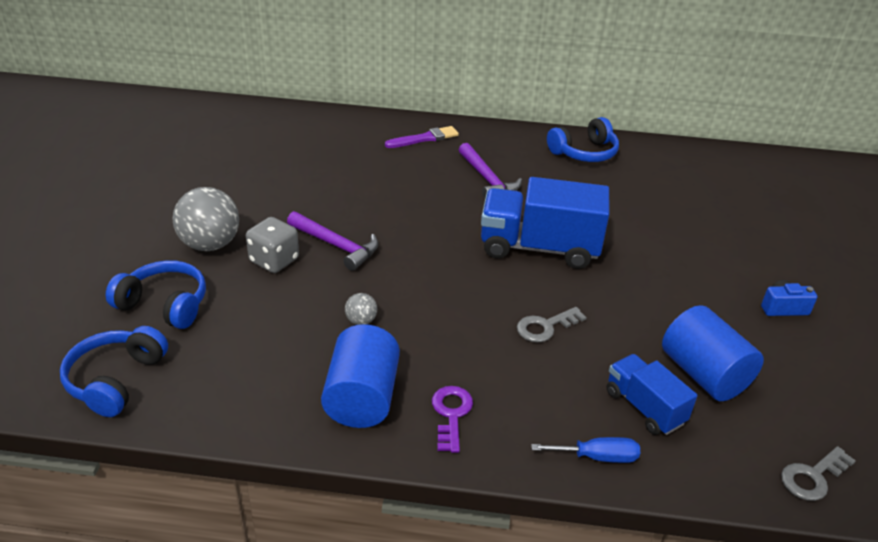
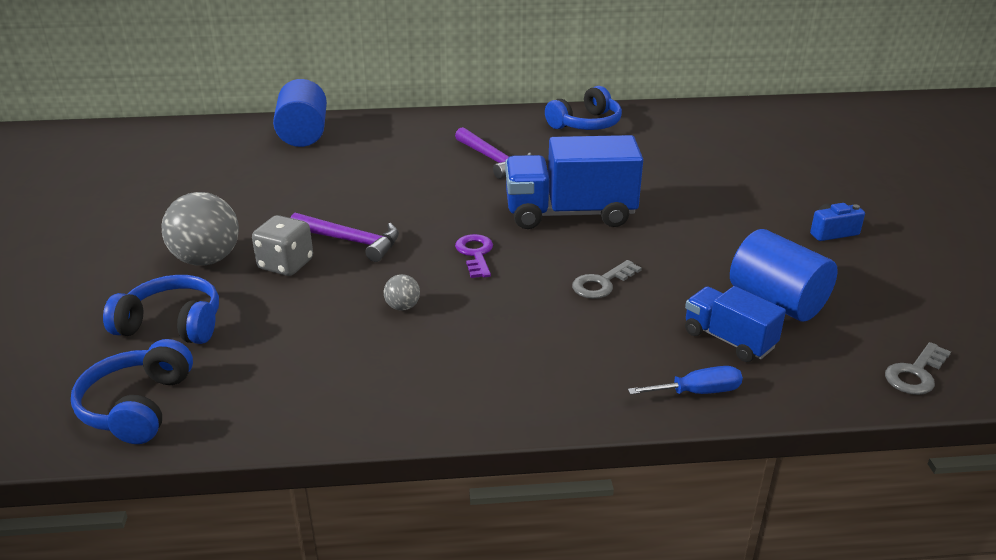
camera: 10 degrees left, 5 degrees down
(362, 398) = (428, 378): blue cylinder -> blue cylinder (303, 134)
(424, 138) = (414, 131): purple brush -> none
(451, 414) = (531, 378): purple key -> purple key (475, 254)

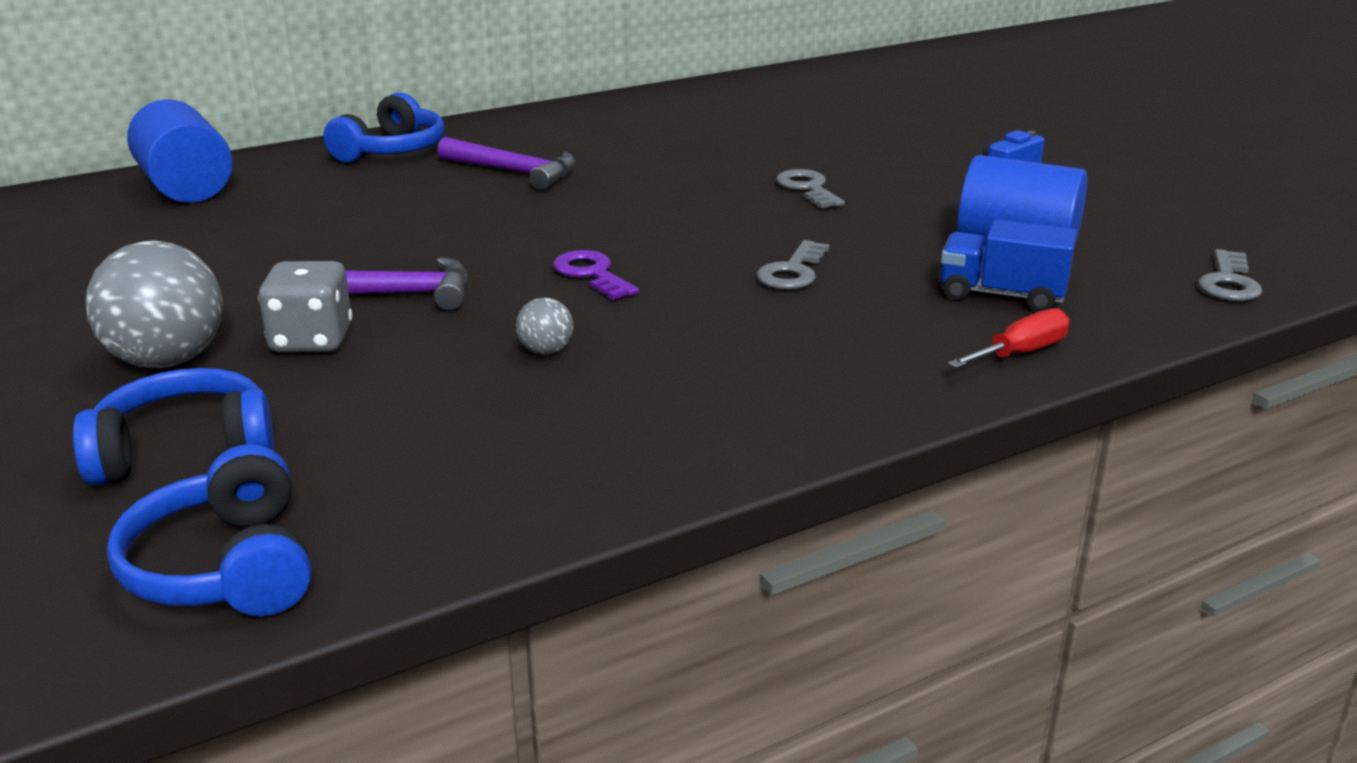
camera: 25 degrees left, 5 degrees down
(570, 214) = (677, 210): blue truck -> none
(586, 124) = (604, 117): blue headphones -> blue headphones (392, 151)
(672, 214) = (808, 188): none -> grey key
(697, 392) = (1020, 353): blue screwdriver -> red screwdriver

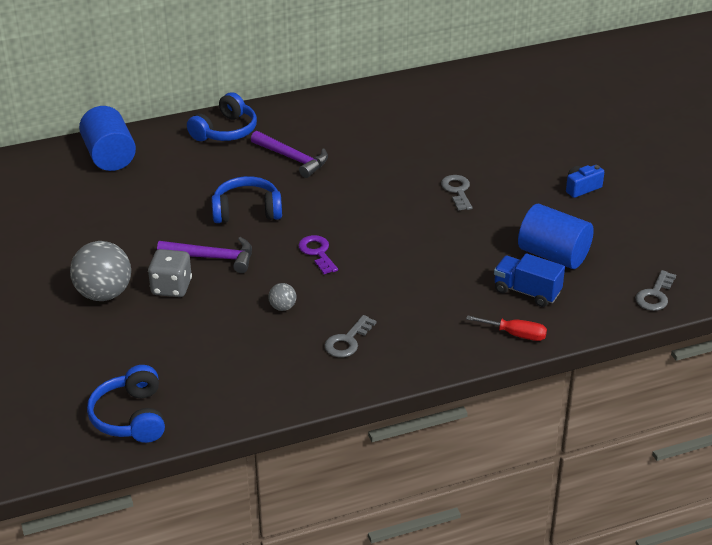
camera: 10 degrees right, 10 degrees up
(185, 451) = (113, 352): blue headphones -> blue headphones (247, 211)
(793, 272) = (423, 262): grey key -> grey key (347, 341)
(1020, 353) = (515, 334): red screwdriver -> red screwdriver turned 45 degrees clockwise

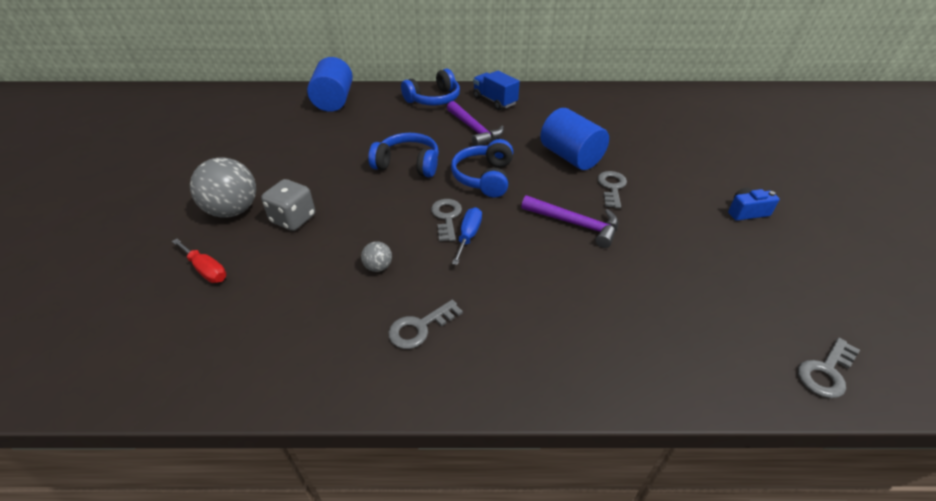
camera: 20 degrees right, 5 degrees up
(131, 417) = (136, 358): blue headphones -> blue headphones (484, 177)
(213, 258) = (350, 199): purple hammer -> purple hammer (575, 224)
(317, 253) = (446, 217): purple key -> grey key
(347, 264) = (468, 236): none -> blue screwdriver
(515, 334) = (622, 378): red screwdriver -> red screwdriver (206, 270)
(527, 292) = (653, 320): blue truck -> blue truck (494, 101)
(553, 255) = (698, 281): blue cylinder -> blue cylinder (571, 157)

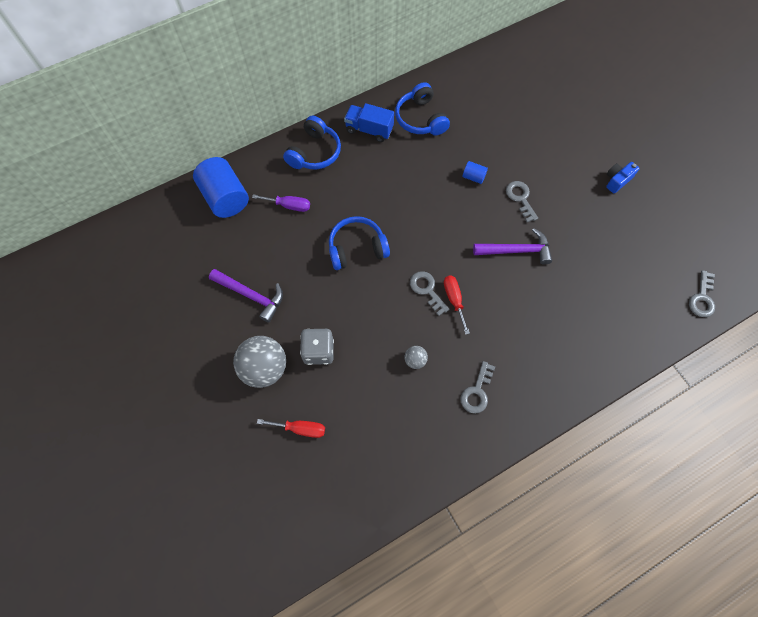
camera: 30 degrees left, 25 degrees up
(378, 120) = (289, 205): none -> purple screwdriver
(468, 236) = (454, 300): blue screwdriver -> red screwdriver
(474, 130) = (379, 179): purple hammer -> purple hammer (251, 295)
(484, 177) = (425, 234): blue headphones -> blue headphones (420, 119)
(571, 157) = (473, 177): blue cylinder -> blue cylinder, size x0.45

